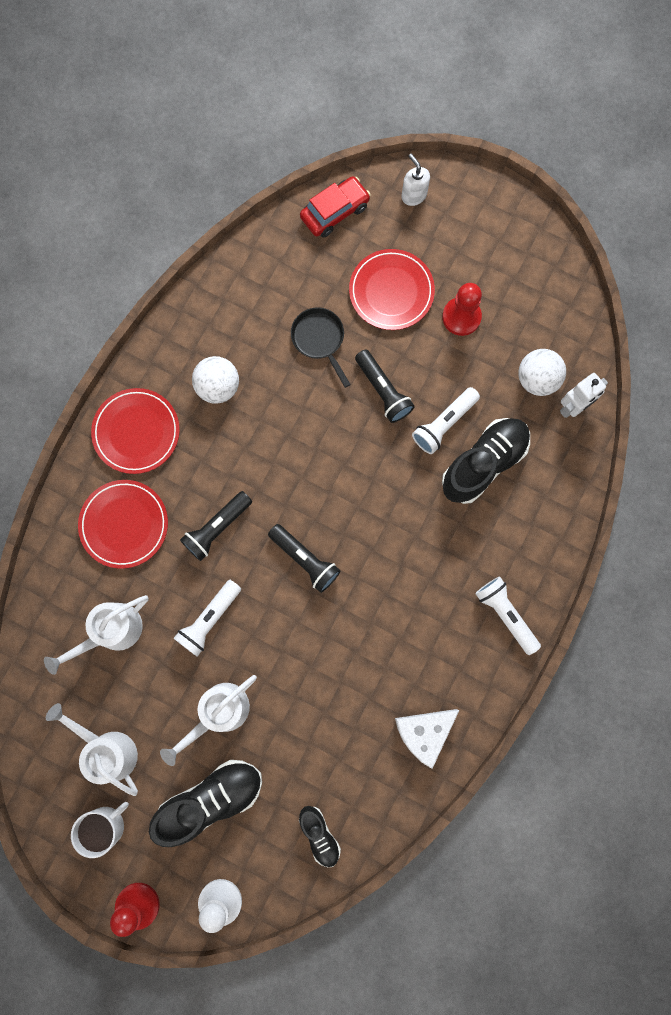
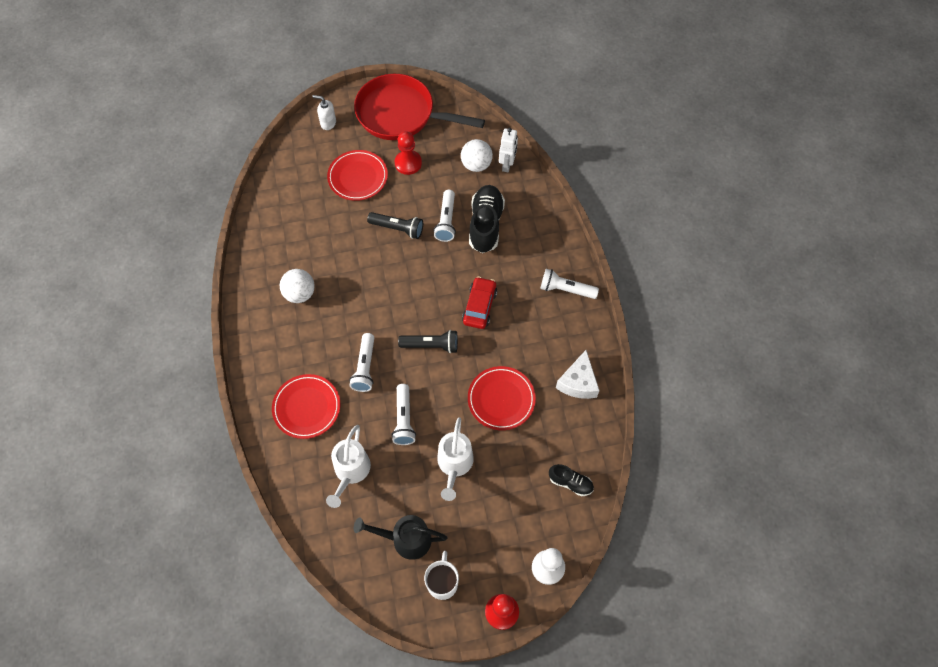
camera: 40 degrees left, 15 degrees down
(107, 749) = (405, 539): white watering can -> black watering can
(136, 432) = (270, 352): red plate -> red plate (501, 399)
(211, 799) = (492, 515): black shoe -> none
(217, 528) = (365, 367): black flashlight -> white flashlight
(319, 340) = (338, 228): black pan -> none
(335, 212) = (290, 160): red car -> red car (479, 306)
(505, 247) = (401, 114): none -> red pan

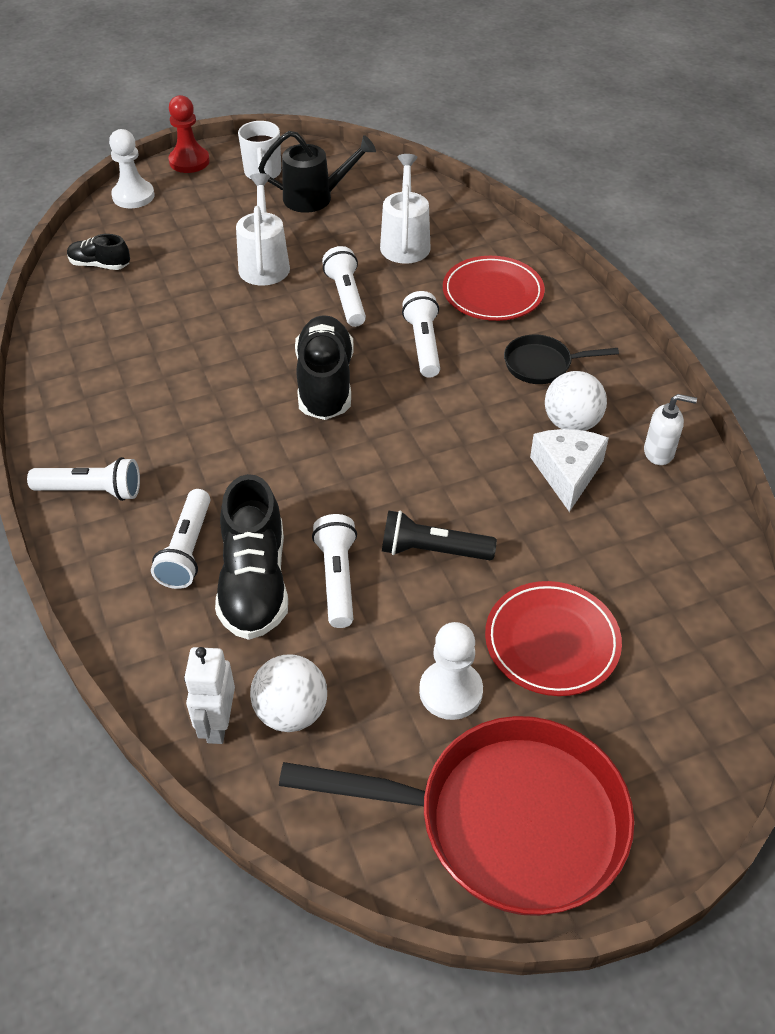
camera: 170 degrees right, 15 degrees down
(299, 339) = (542, 364): none -> black pan
(328, 123) = (677, 765): white soap dispenser -> white soap dispenser (659, 452)
(408, 163) = (450, 691): red pawn -> white pawn
(431, 345) = (325, 383): black flashlight -> black shoe
(479, 306) = (251, 445): red car -> none
(501, 399) = (203, 334): red plate -> none
(517, 247) = (187, 550): none -> white flashlight
(578, 382) = (79, 367): white cheese -> white cheese (567, 473)

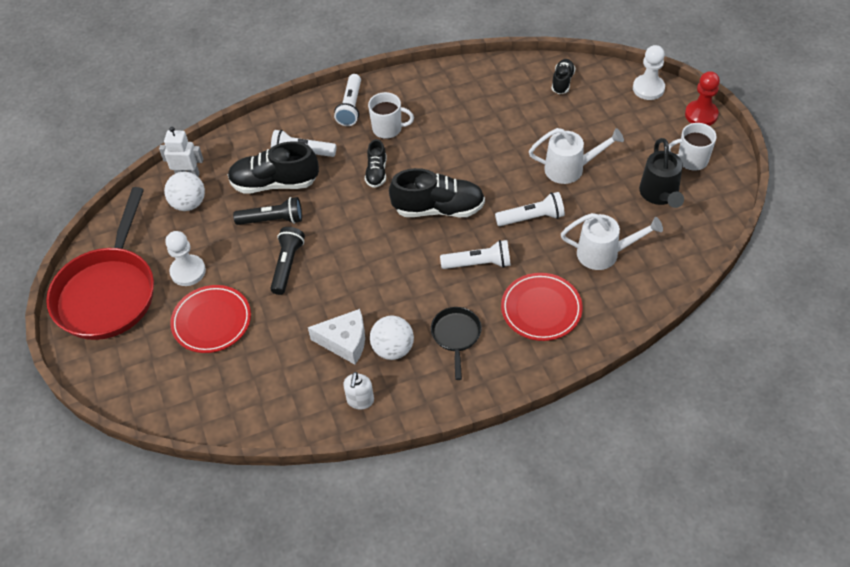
camera: 95 degrees right, 5 degrees up
(153, 442) = (388, 129): none -> white mug
(246, 452) = (376, 172): none -> black shoe
(337, 579) = (272, 220): white flashlight -> black flashlight

